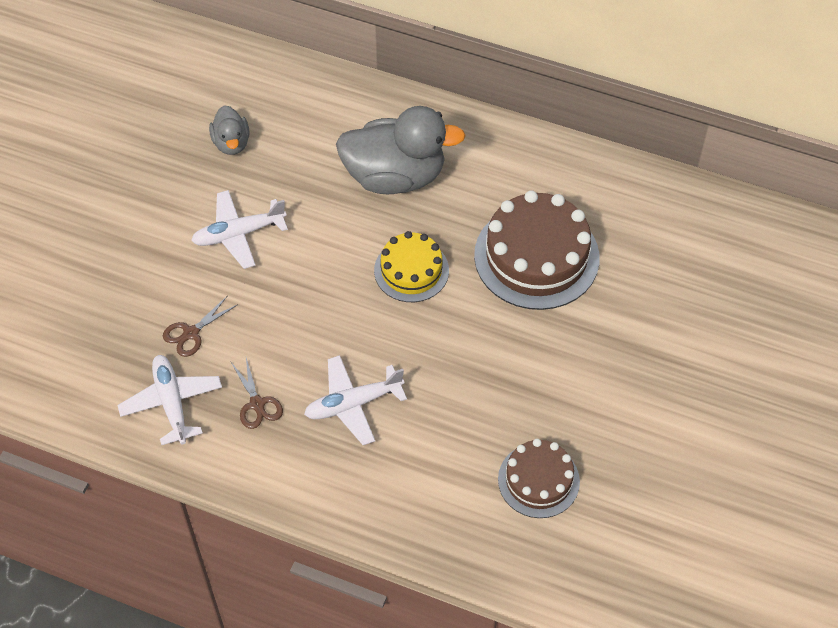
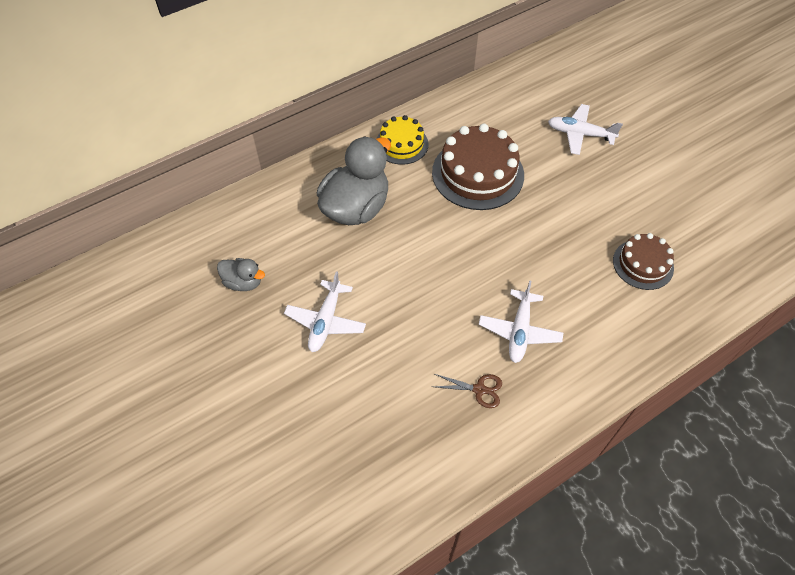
camera: 55 degrees left, 0 degrees up
(171, 403) = (439, 446): white plane -> white plane (580, 134)
(191, 333) = (387, 399): brown scissors -> none
(411, 270) = (437, 240): yellow cake -> yellow cake (401, 144)

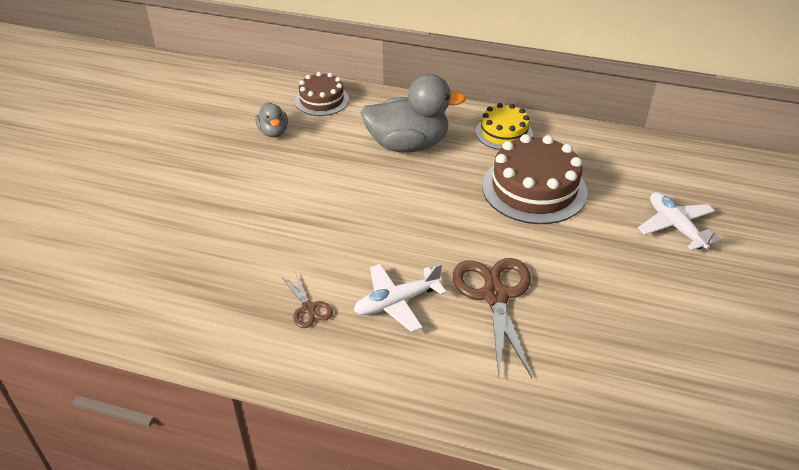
camera: 50 degrees right, 15 degrees down
(326, 321) = (283, 188): white plane -> none
(559, 271) = (495, 295): none -> brown scissors
(643, 264) = (579, 352): brown cake -> brown cake (321, 100)

